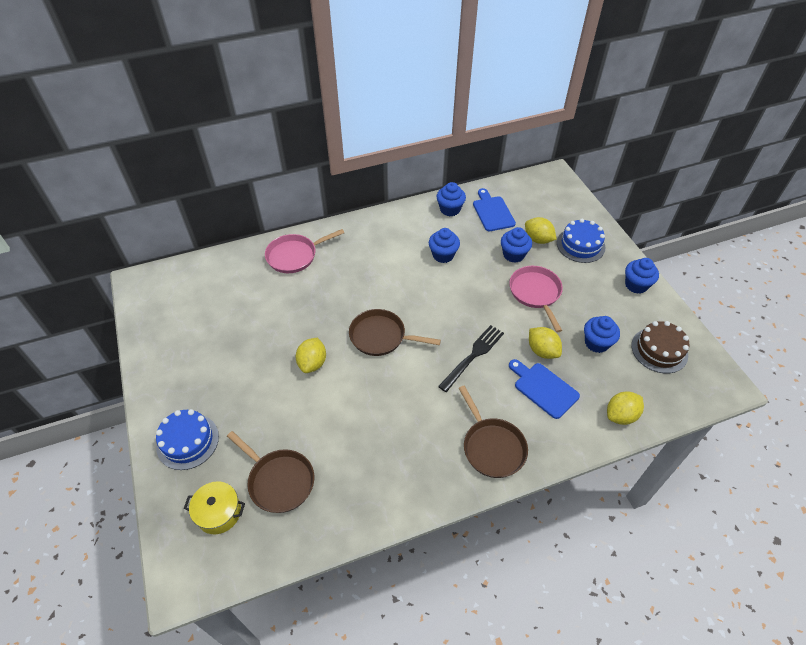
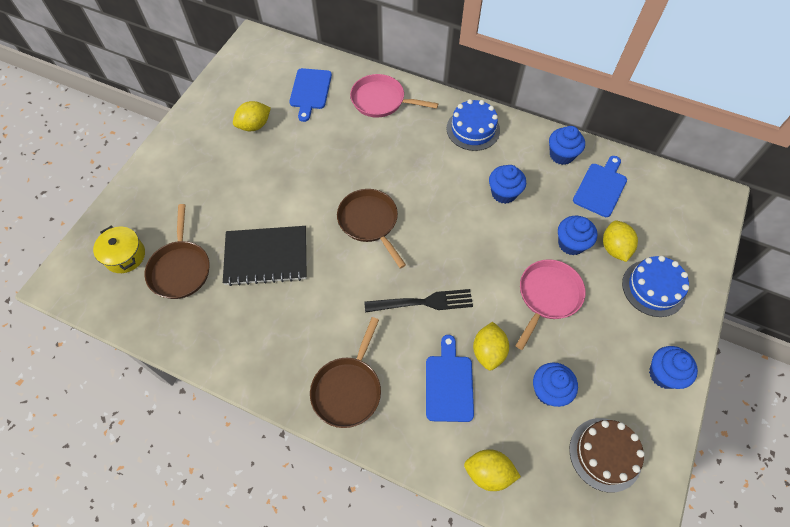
camera: 45 degrees right, 10 degrees up
(187, 441) = (160, 188): blue cake -> blue cake (473, 129)
(232, 285) = (310, 91): none -> blue cutting board
(312, 363) = (297, 200): yellow lemon -> yellow lemon (254, 126)
(336, 417) = (266, 257): none -> black notebook

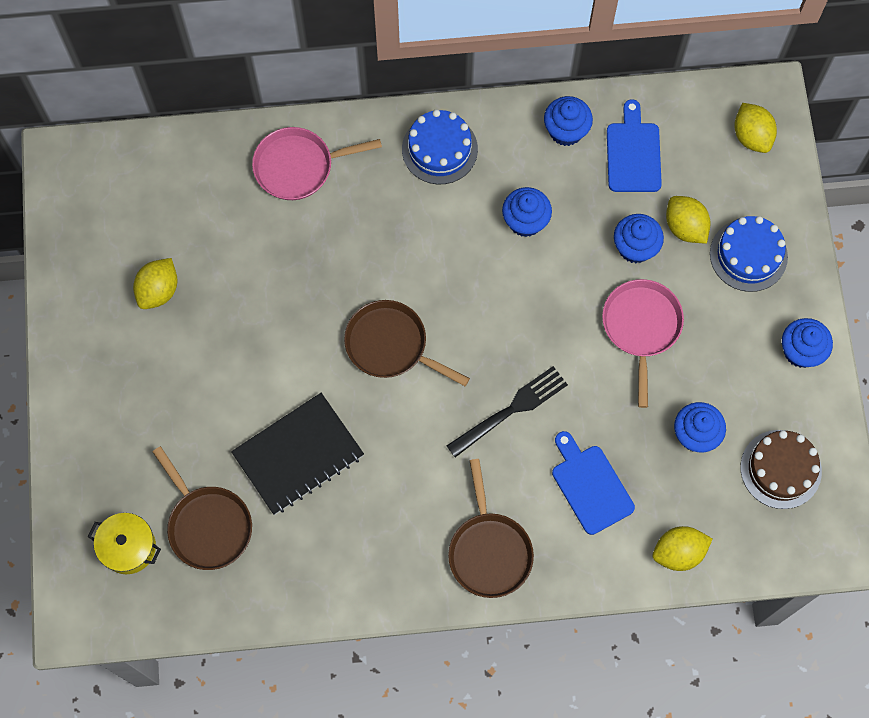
camera: 30 degrees left, 10 degrees up
(310, 91) = (196, 201): blue cutting board -> none
(488, 351) = (612, 427): yellow lemon -> yellow lemon (751, 136)

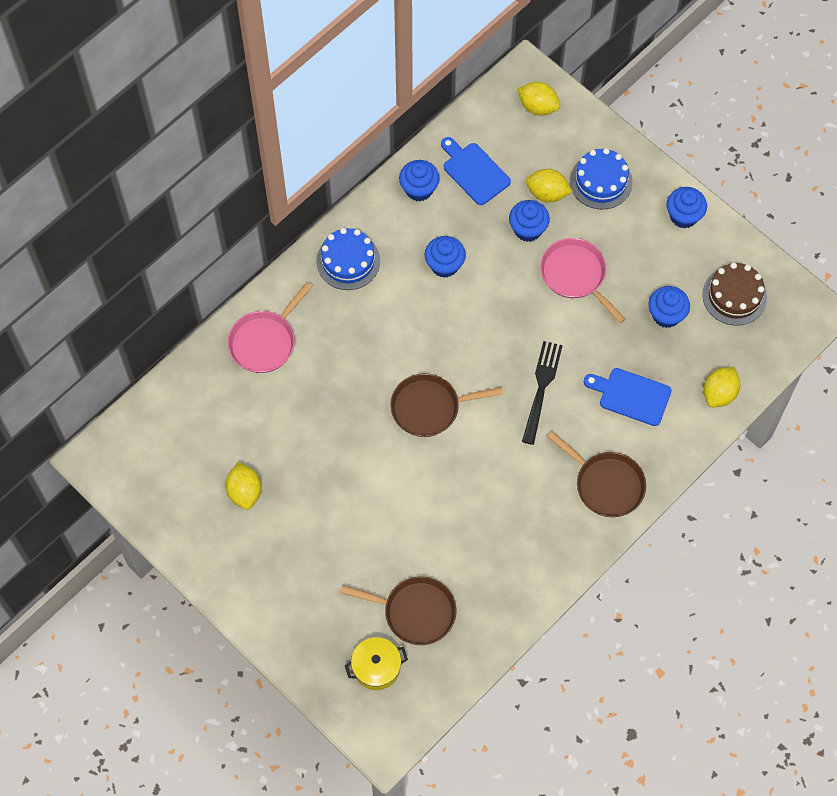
camera: 40 degrees left, 5 degrees down
(298, 455) = (433, 522): black notebook -> none

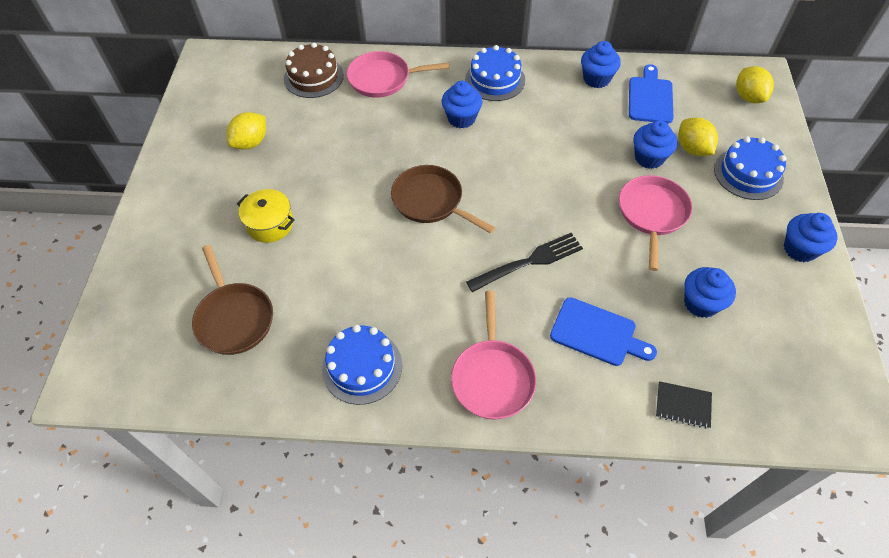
camera: 50 degrees right, 10 degrees down
(376, 667) = (157, 326): yellow pot -> yellow pot (270, 224)
(444, 265) = (557, 131): blue cupcake -> blue cupcake (461, 118)
(528, 556) = (362, 366): none -> blue cake
(606, 484) = (492, 377): brown pan -> pink pan
(631, 396) = (597, 333): blue cutting board -> blue cutting board turned 135 degrees clockwise
(719, 393) = (683, 405): yellow lemon -> black notebook
(734, 296) = (786, 344): brown cake -> brown cake (313, 77)

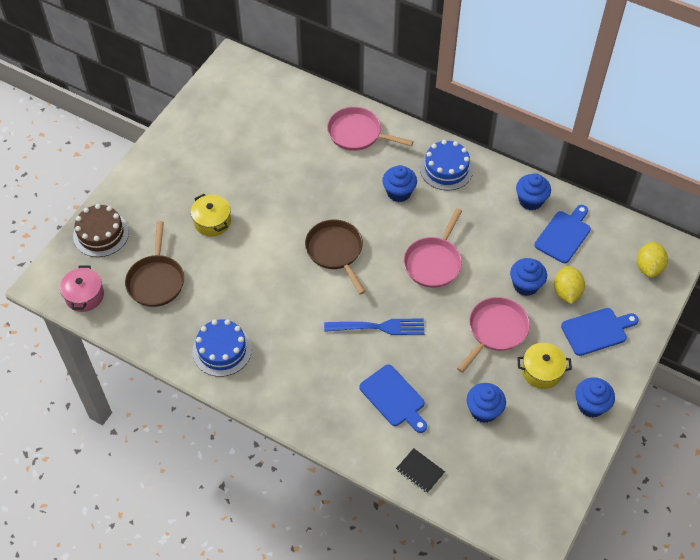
camera: 25 degrees right, 0 degrees up
(146, 376) = (84, 296): none -> pink pot
(251, 143) = (230, 150): yellow lemon -> none
(313, 77) = (305, 111): brown cake -> brown cake (101, 234)
(492, 377) = (303, 395): pink pan -> pink pan (433, 262)
(529, 262) = (378, 327): black fork -> blue fork
(727, 236) = (541, 371): none -> yellow pot
(748, 173) = (597, 331): blue cake -> blue cutting board

